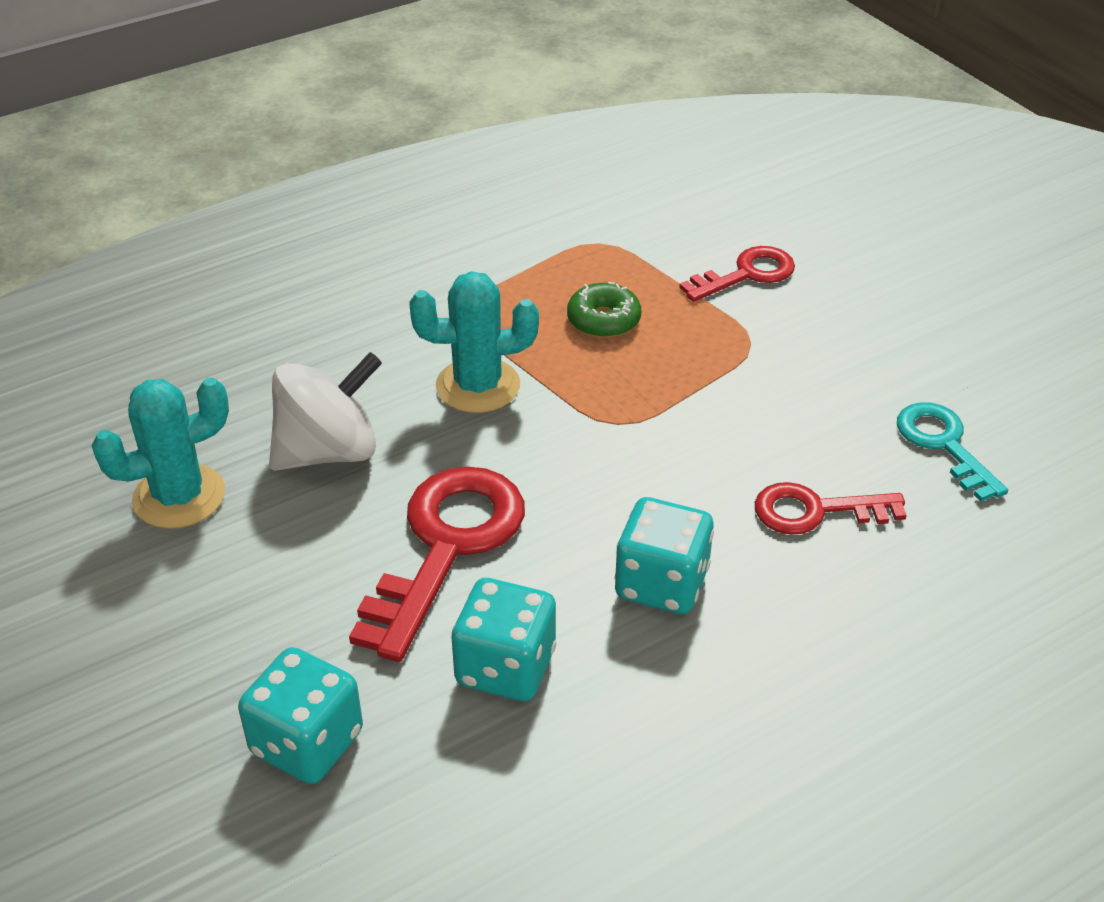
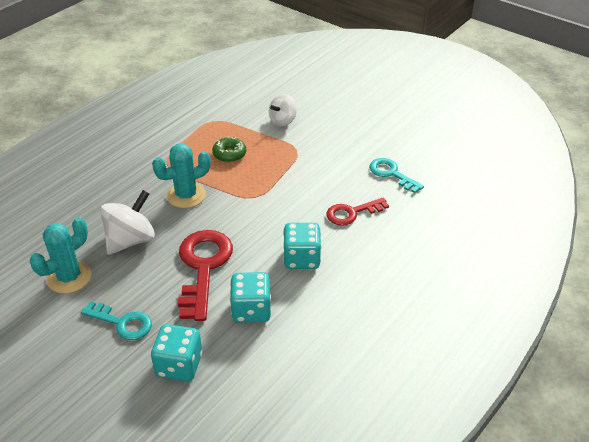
camera: 20 degrees left, 0 degrees up
(237, 619) = (122, 323): none -> turquoise key
(746, 274) = (282, 121): red key -> white spinning top

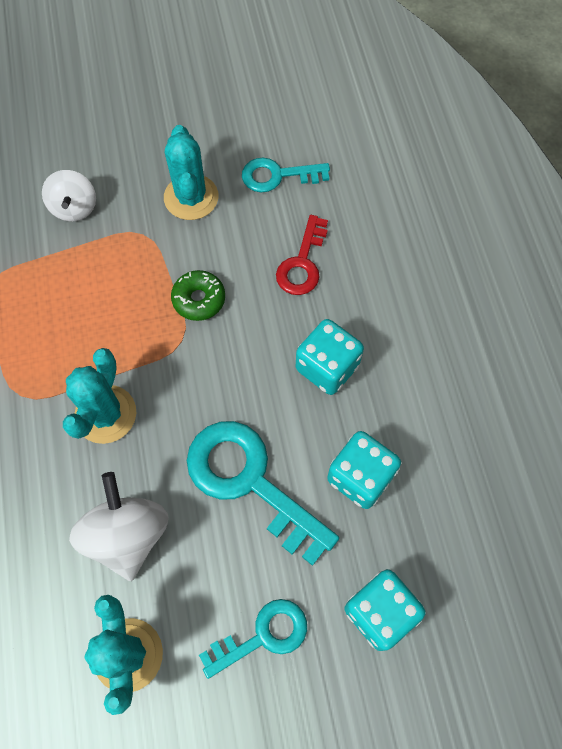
camera: 50 degrees left, 25 degrees up
(203, 267) = (250, 482): red key -> turquoise key
(229, 154) = (77, 311): green donut -> green donut (199, 299)
(338, 153) = (191, 197): none -> turquoise cactus

